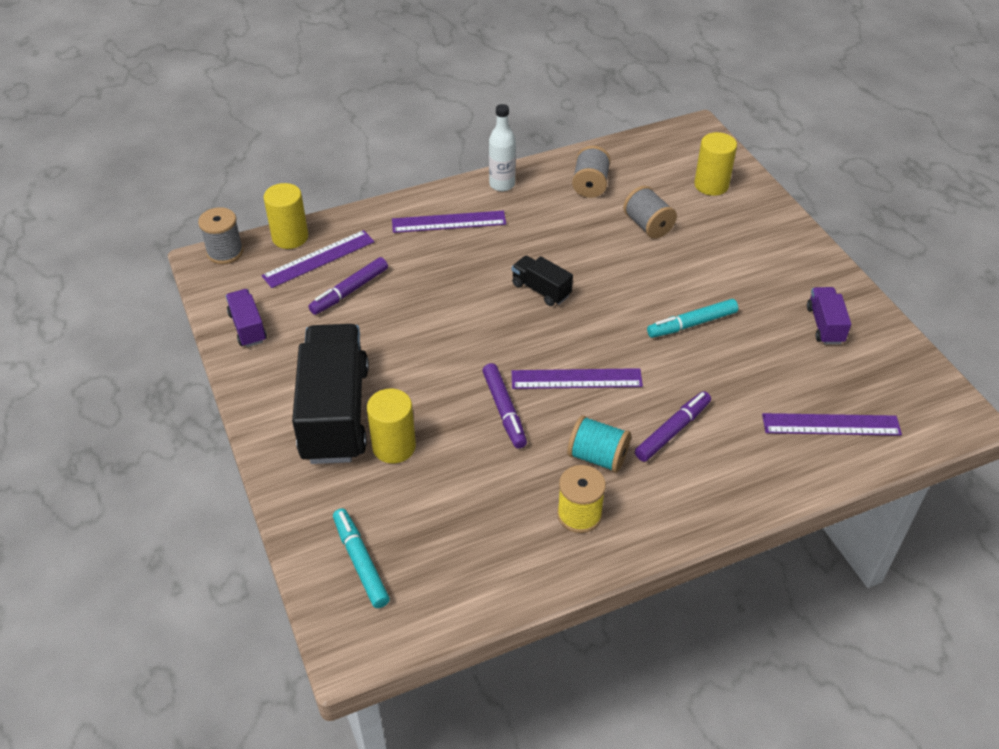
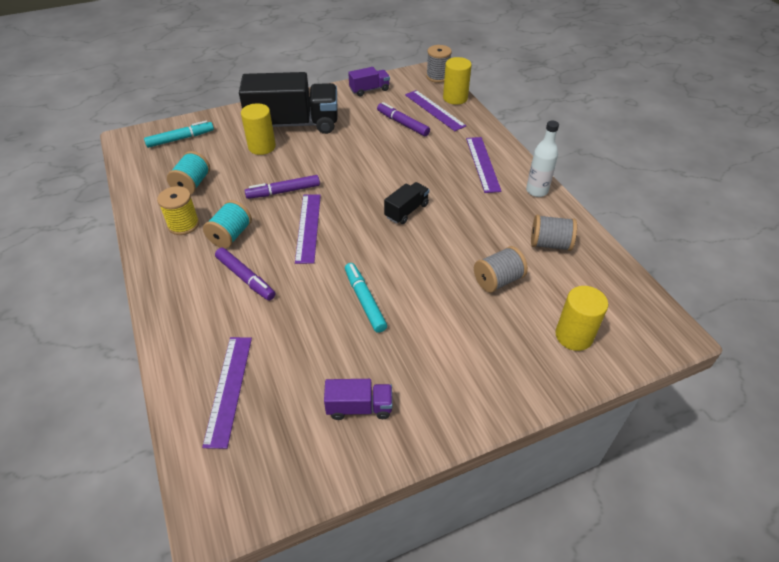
camera: 90 degrees right, 0 degrees up
(487, 521) = (192, 184): none -> turquoise spool

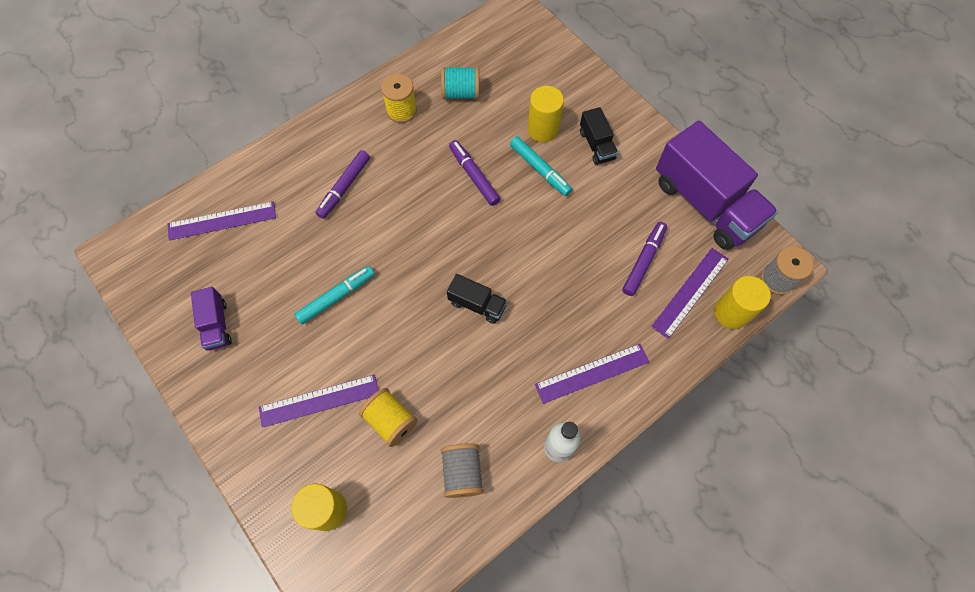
camera: 75 degrees right, 20 degrees up
(180, 139) = (530, 52): turquoise marker -> turquoise marker (540, 169)
(231, 235) = (396, 154): turquoise spool -> none
(293, 124) = (596, 145): black truck -> black truck, size x0.46
(308, 227) = (425, 216): purple ruler -> purple ruler (319, 400)
(369, 90) = (705, 203): purple truck -> purple truck, size x2.16
(498, 280) = (391, 420): grey spool -> yellow spool

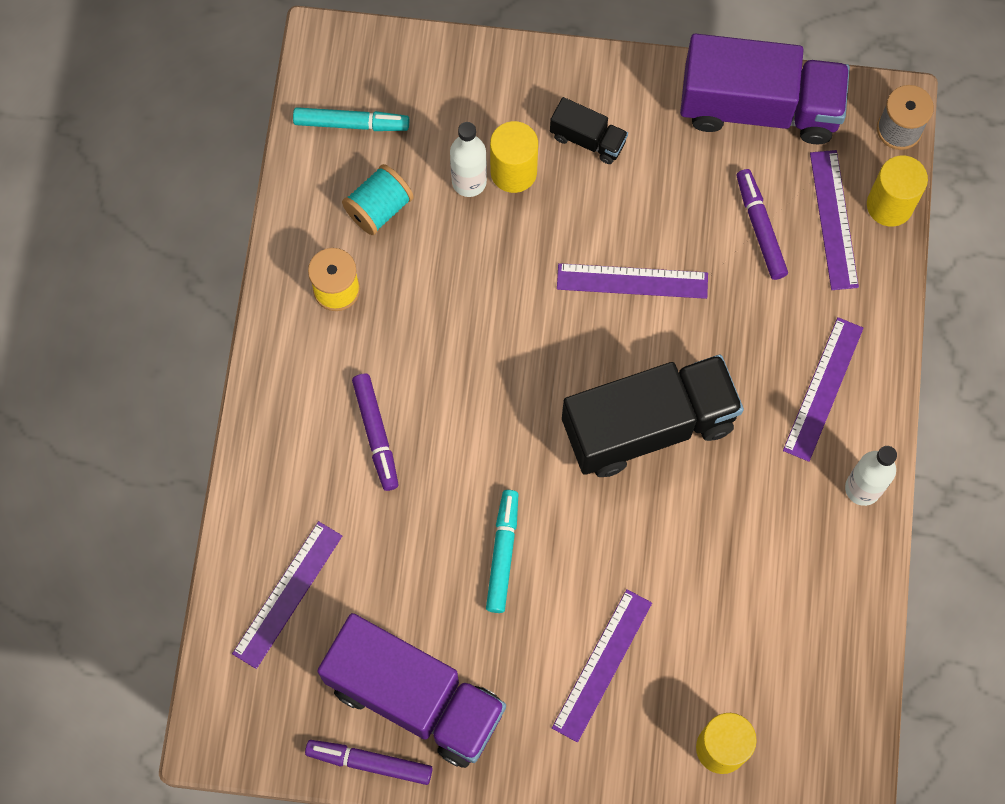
camera: 45 degrees left, 5 degrees up
(216, 325) = (415, 698): purple truck -> purple truck, size x2.16
(391, 420) = (689, 615): yellow spool -> none
(462, 473) = (803, 595): grey spool -> none
(474, 176) = (498, 292): purple marker -> purple marker (369, 762)
(477, 304) = (648, 426): black truck -> black truck, size x2.16
(516, 116) = (469, 182): none -> white bottle
(540, 169) = (558, 222): turquoise marker -> turquoise marker (351, 124)
(547, 228) = (632, 281): none -> purple ruler

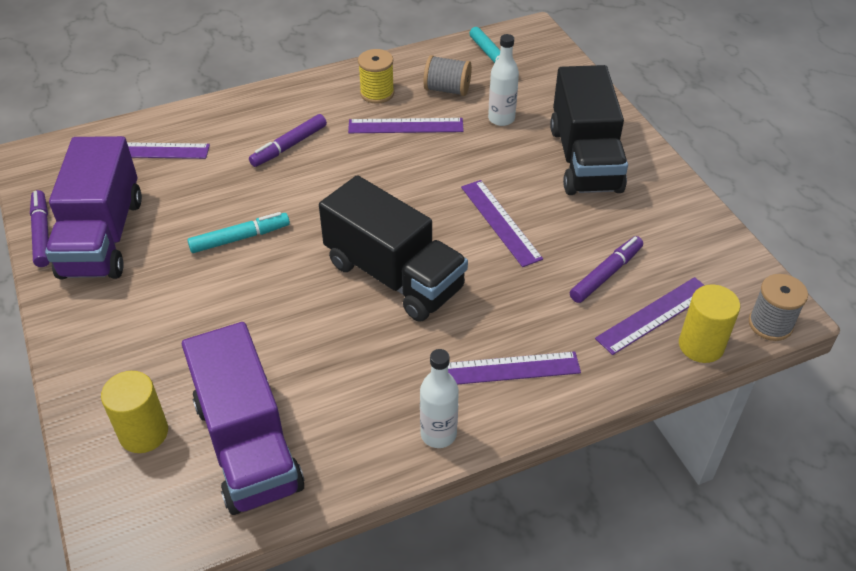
camera: 60 degrees right, 25 degrees down
(379, 208) = (447, 89): turquoise spool -> grey spool
(513, 172) = (527, 135): yellow cylinder -> none
(587, 139) = (584, 159): black truck -> black truck, size x2.16
(602, 665) = (180, 327): purple ruler -> purple ruler (405, 126)
(758, 107) = (699, 234): purple truck -> purple truck (248, 445)

